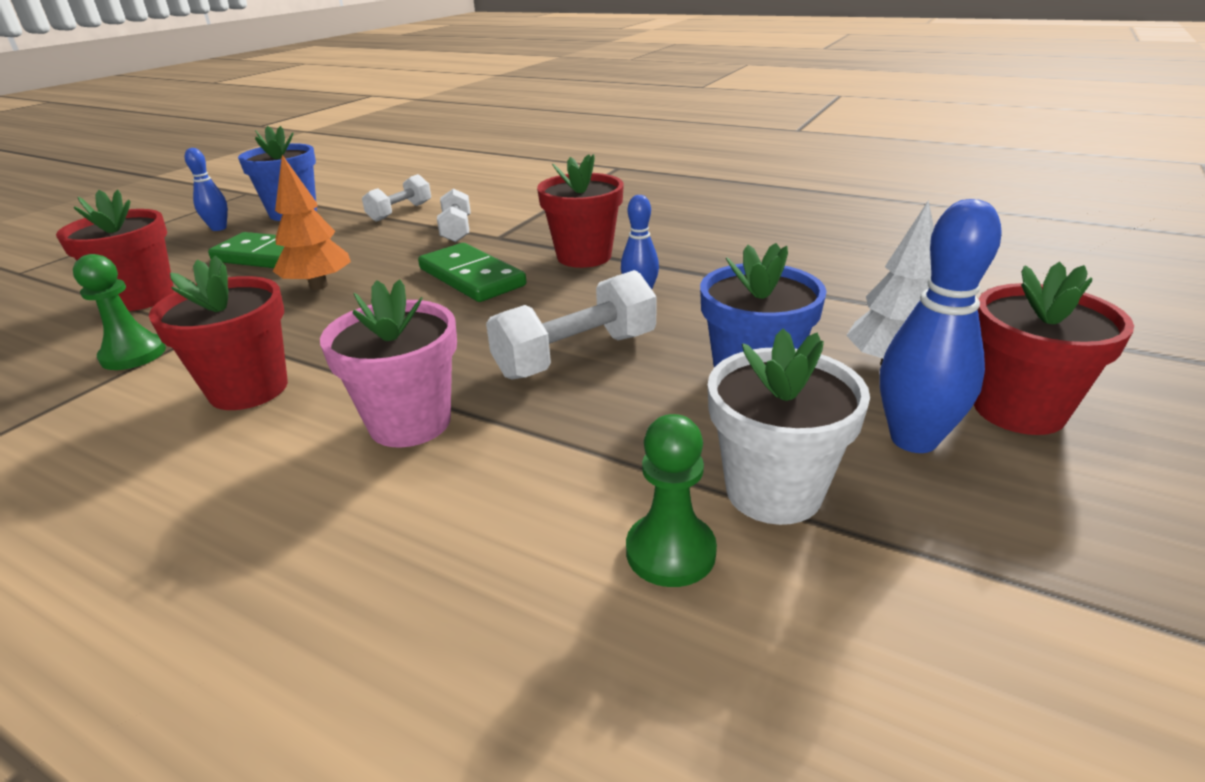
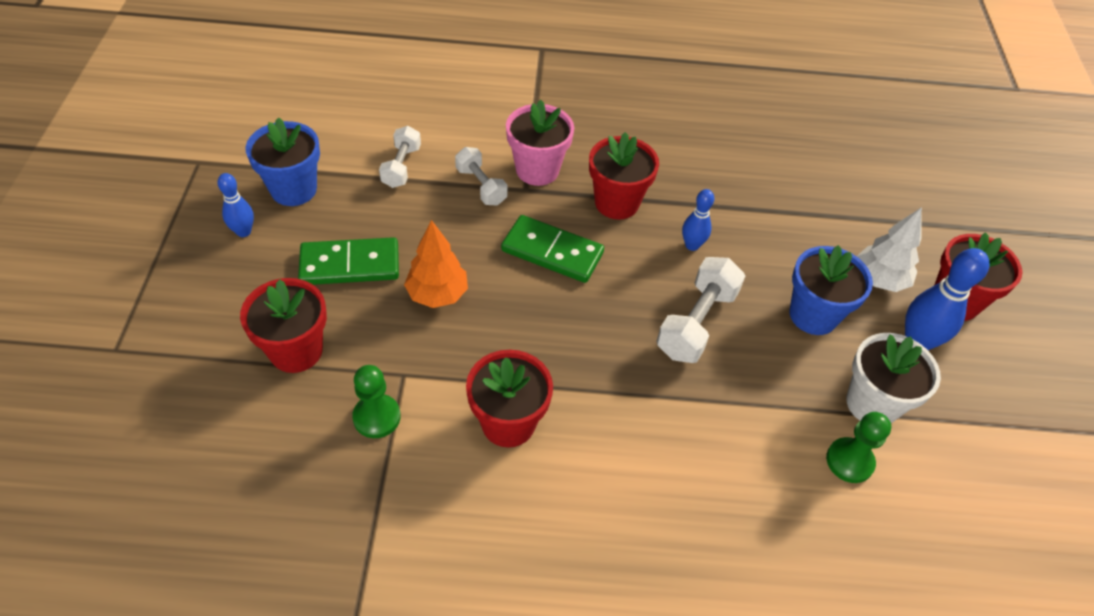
camera: 30 degrees left, 20 degrees up
(410, 422) = (645, 417): pink flower pot -> pink flower pot (537, 170)

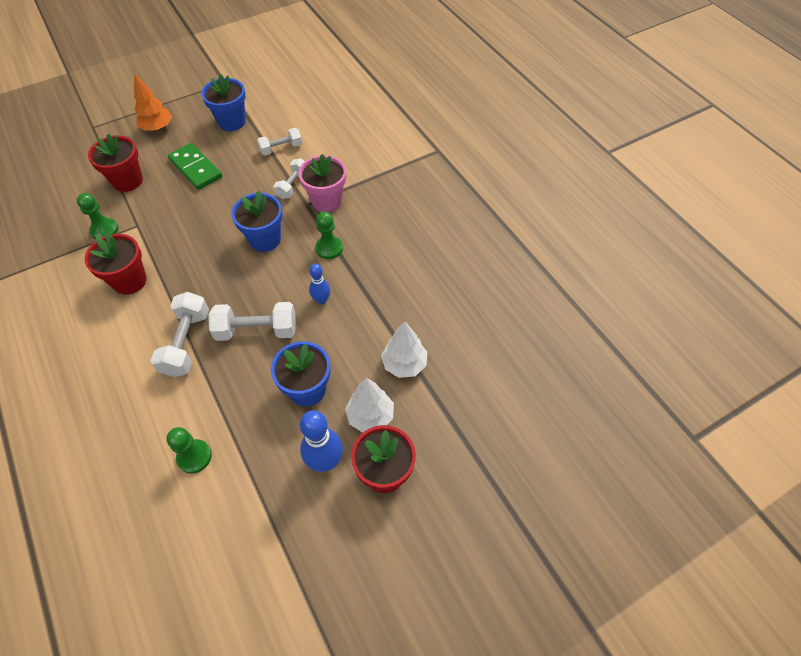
camera: 60 degrees right, 5 degrees up
(243, 232) = (190, 122): blue bowling pin -> none
(437, 294) = (199, 210): orange tree -> orange tree (157, 128)
(552, 252) = (265, 239): green domino -> blue flower pot
(616, 203) = (329, 248): red flower pot -> green pawn
(667, 401) = (186, 343): none -> white dumbbell
(828, 222) = (404, 364): none -> white tree
(872, 404) = (250, 453): white flower pot -> none

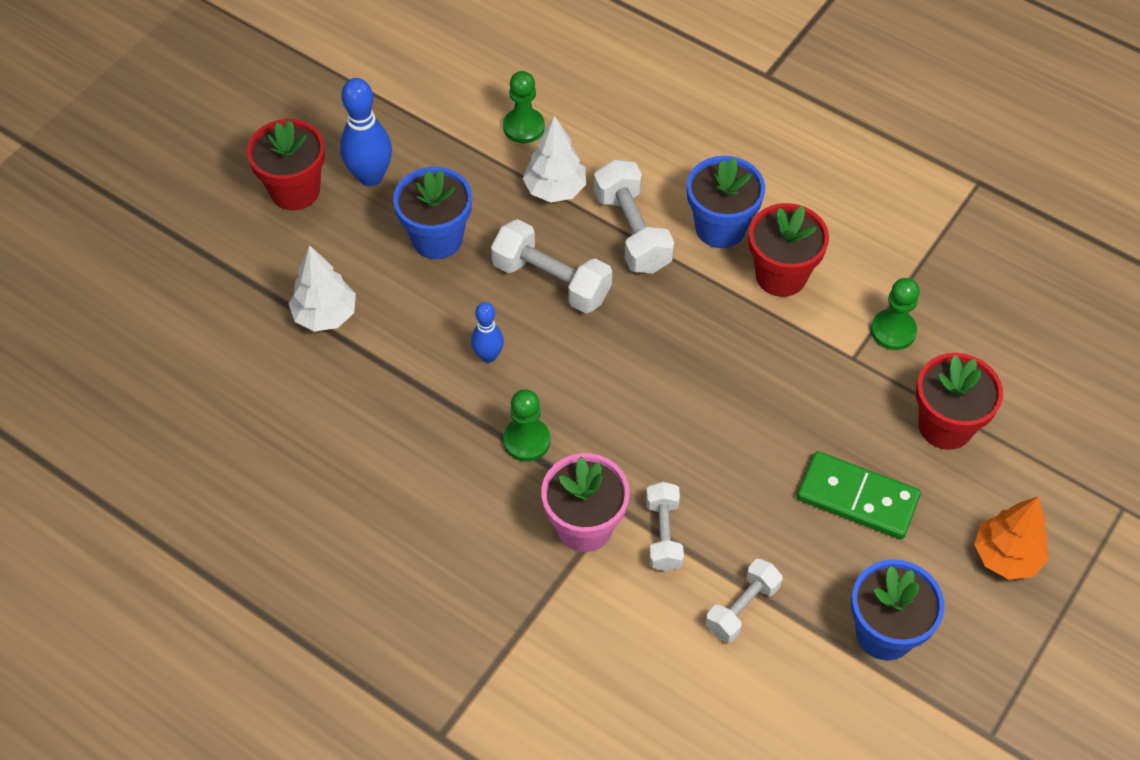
camera: 155 degrees right, 0 degrees up
(257, 330) = (551, 281): white dumbbell -> white dumbbell turned 60 degrees clockwise
(265, 239) = (637, 415): blue flower pot -> blue flower pot (720, 228)
(370, 416) = (340, 240): white tree -> white tree (555, 190)

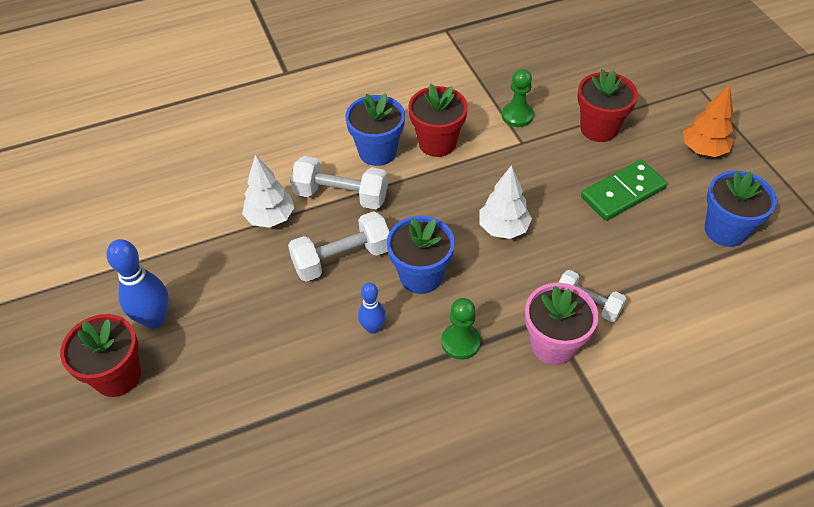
camera: 55 degrees left, 5 degrees down
(325, 315) = (250, 416): white tree -> white tree (503, 228)
(437, 239) = (248, 306): blue flower pot -> blue flower pot (421, 276)
(523, 127) = (203, 207): green pawn -> none
(742, 608) = (668, 291): white dumbbell -> none

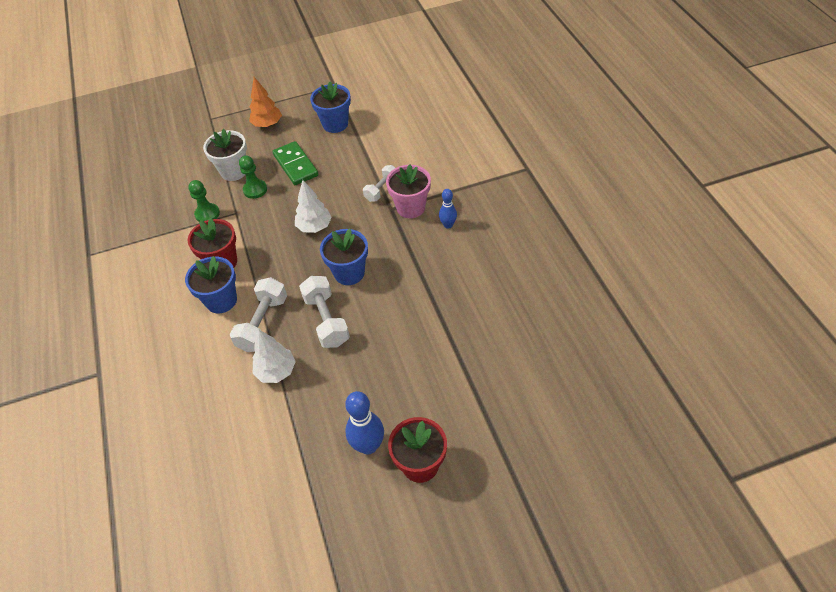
camera: 85 degrees left, 0 degrees up
(373, 328) = (390, 300): blue bowling pin -> blue bowling pin (448, 225)
(460, 342) = (405, 252): green pawn -> green pawn (255, 190)
(599, 128) = (234, 171): red flower pot -> white flower pot

